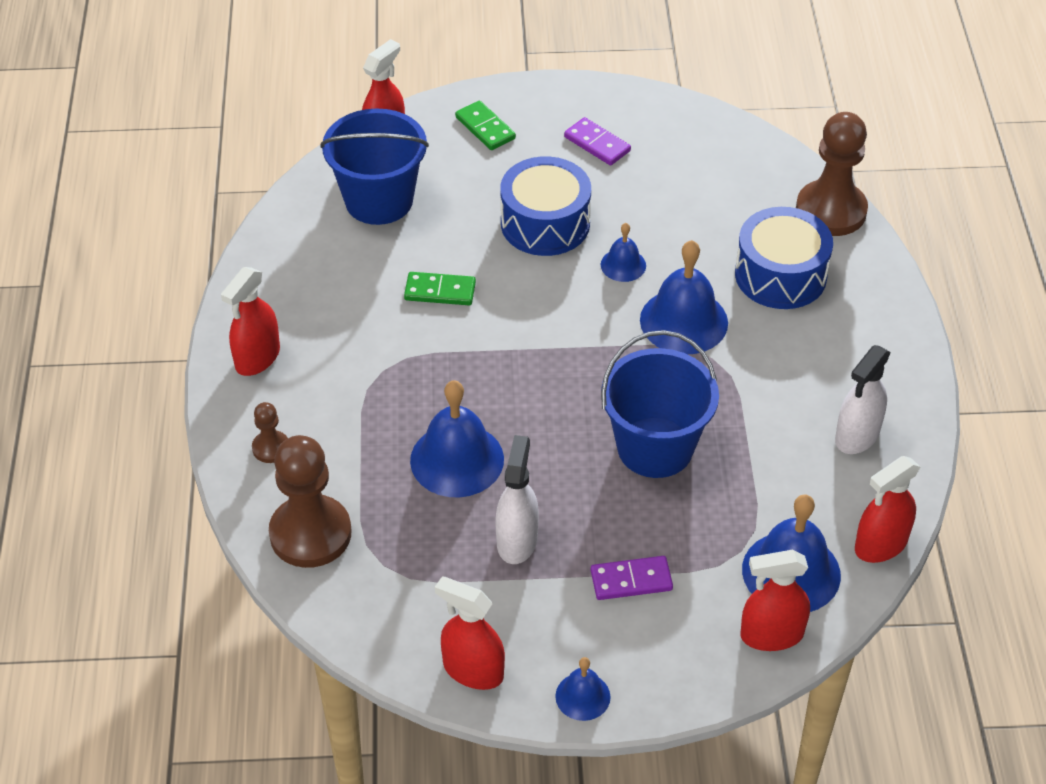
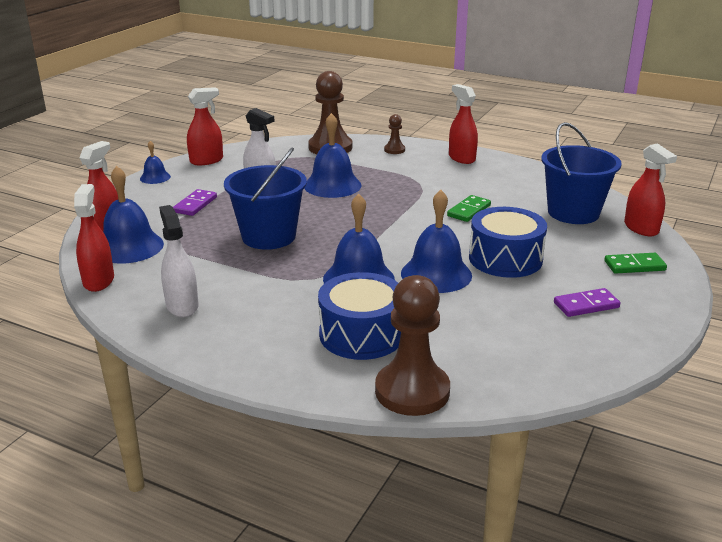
camera: 120 degrees right, 20 degrees down
(623, 265) = (436, 274): blue bell -> blue bell, size x1.88

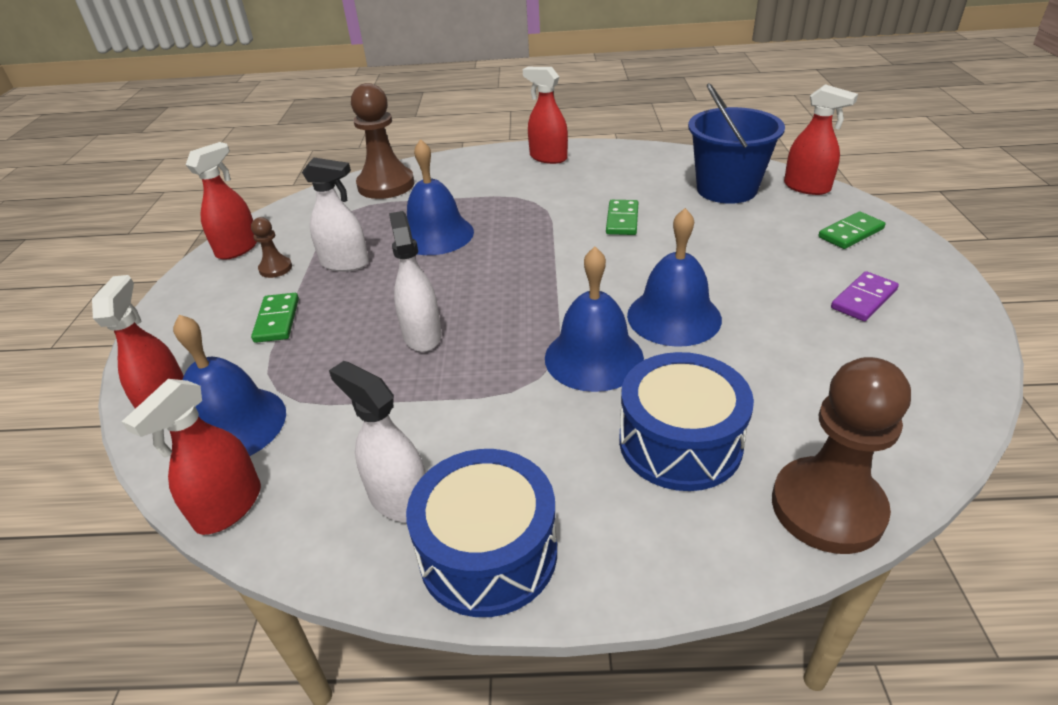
camera: 25 degrees left, 10 degrees up
(98, 281) = (229, 507): red spray bottle -> red spray bottle turned 120 degrees counterclockwise
(155, 177) = (182, 296): blue bell -> none
(195, 205) = (277, 320): purple domino -> green domino
(268, 236) = (422, 335): blue bucket -> white spray bottle
(394, 150) = (464, 168): brown pawn -> brown pawn (275, 268)
(505, 259) = (723, 269): blue drum -> blue drum (488, 552)

